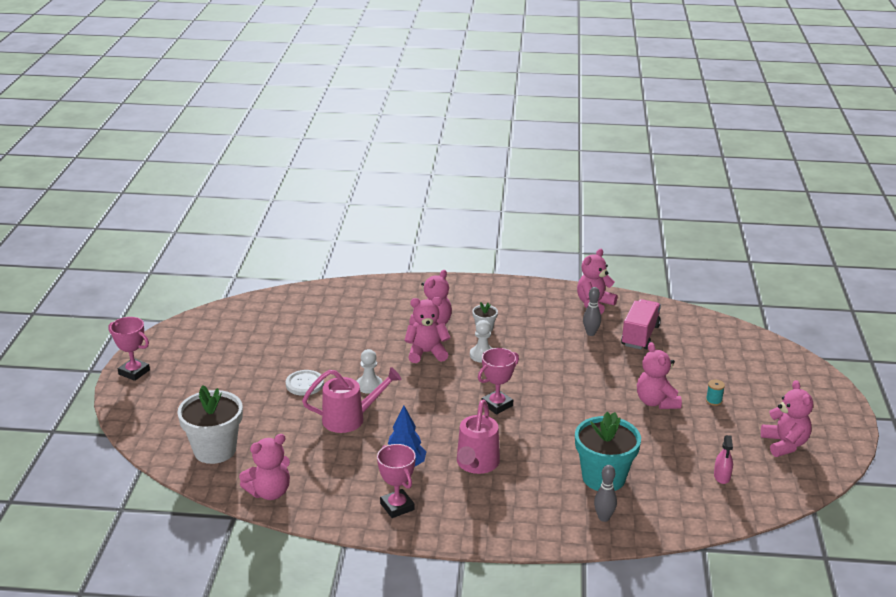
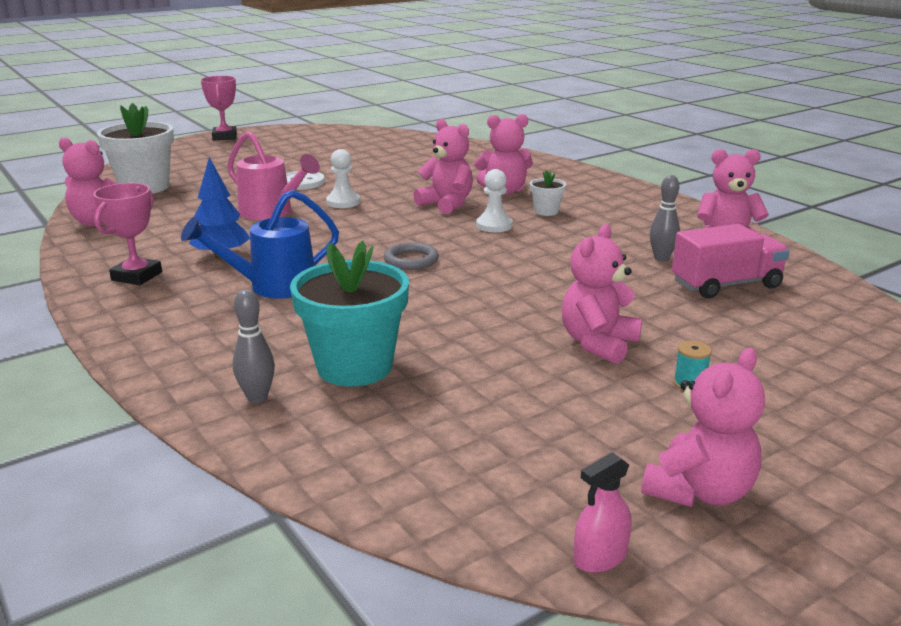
camera: 50 degrees right, 5 degrees down
(476, 464) = (272, 287): pink watering can -> blue watering can
(497, 405) = (411, 260): pink trophy -> grey ring
(722, 476) = (501, 459): pink spray bottle -> pink spray bottle (600, 557)

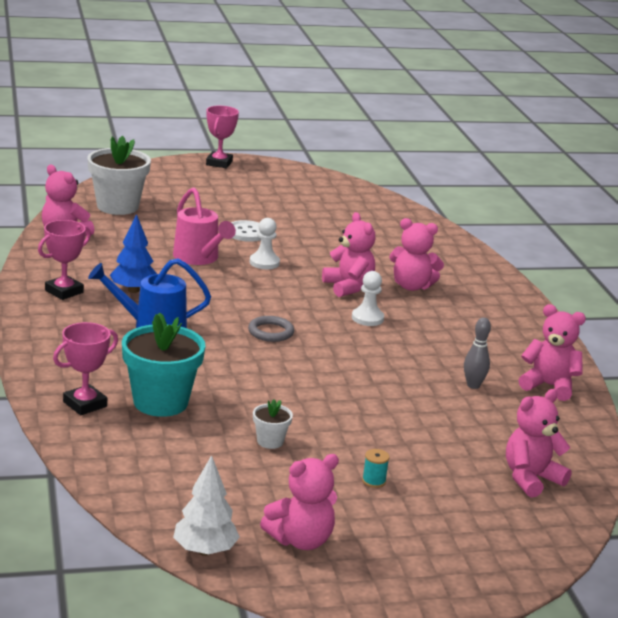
camera: 20 degrees right, 0 degrees up
(257, 397) = (85, 404): grey bowling pin -> pink trophy
(546, 211) = (426, 316): white flower pot -> white flower pot (270, 441)
(598, 344) = (342, 436): pink teddy bear -> pink teddy bear (531, 479)
(600, 557) = (205, 550): pink spray bottle -> white tree
(726, 285) = (497, 422): pink truck -> none

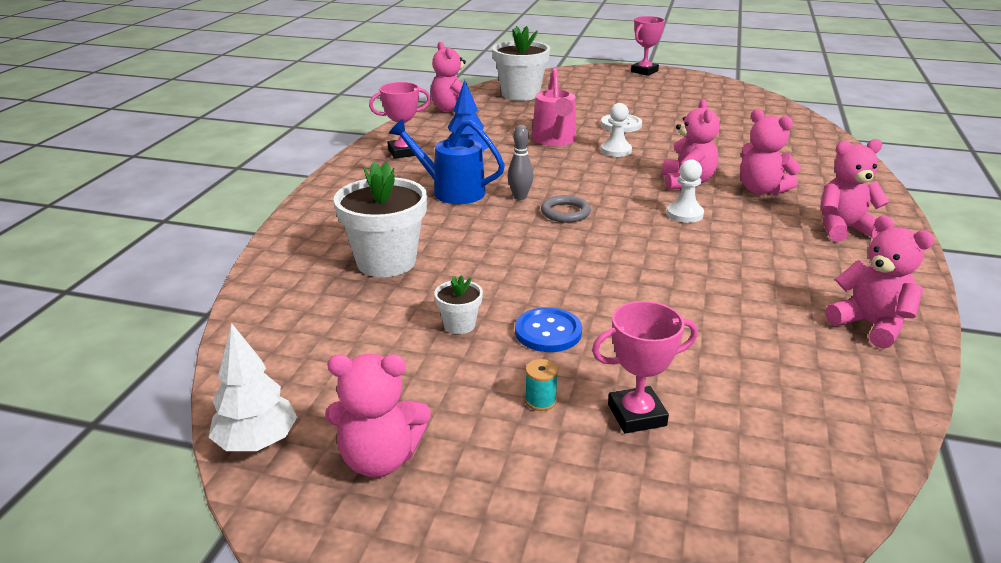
camera: 30 degrees right, 5 degrees up
(85, 404) = (313, 251): pink trophy -> pink trophy (636, 415)
(160, 402) = (386, 262): turquoise flower pot -> white flower pot
(339, 433) = (548, 332): none -> blue button
(473, 385) = (763, 306): grey bowling pin -> grey bowling pin (520, 197)
(531, 479) = (765, 448): pink teddy bear -> pink teddy bear (843, 228)

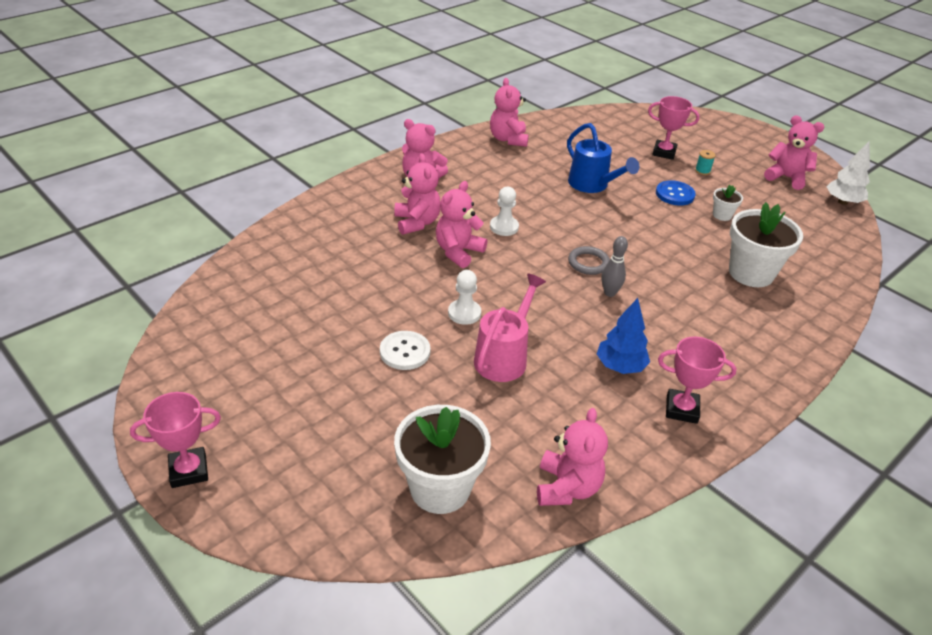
camera: 150 degrees left, 10 degrees up
(451, 191) = (664, 325): blue watering can -> blue watering can (592, 185)

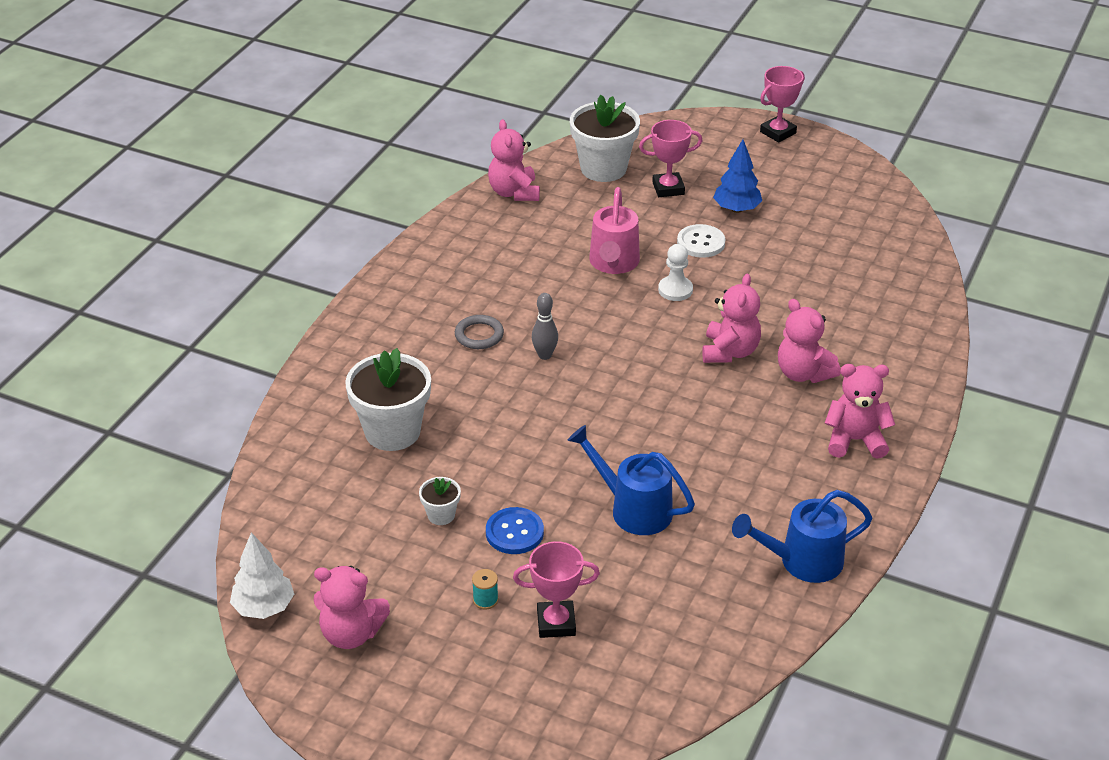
camera: 160 degrees right, 0 degrees up
(504, 227) = (703, 400): white pawn -> none
(508, 139) = (801, 561): pink teddy bear -> blue watering can
(588, 263) = (583, 384): grey ring -> grey ring (479, 335)
(620, 366) = (506, 286): blue tree -> blue tree (736, 209)
(681, 409) = (441, 267): pink trophy -> pink trophy (668, 188)

